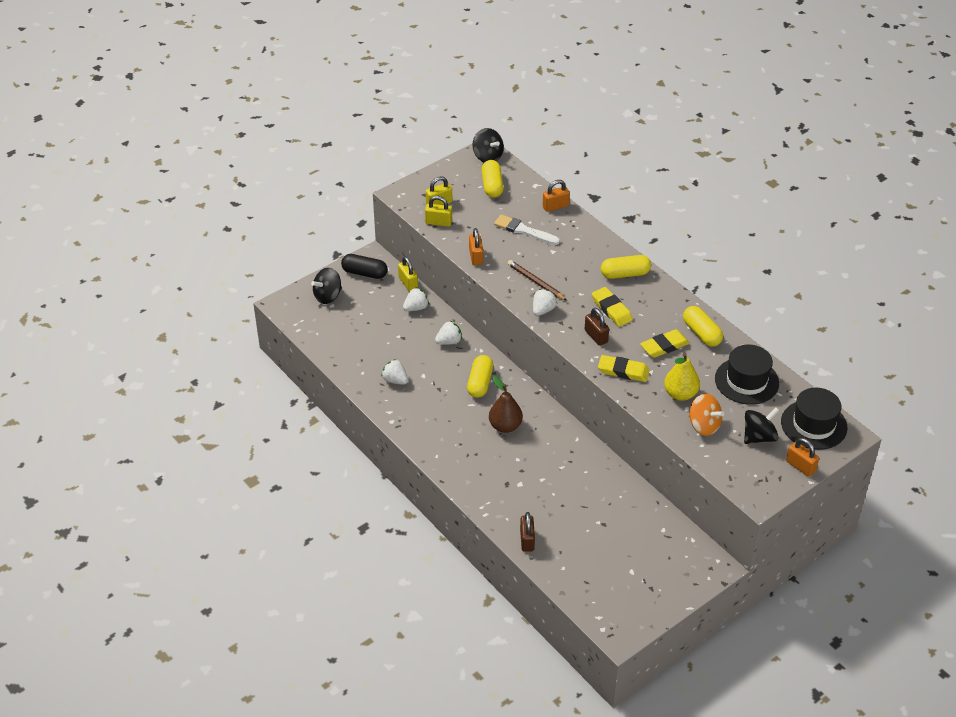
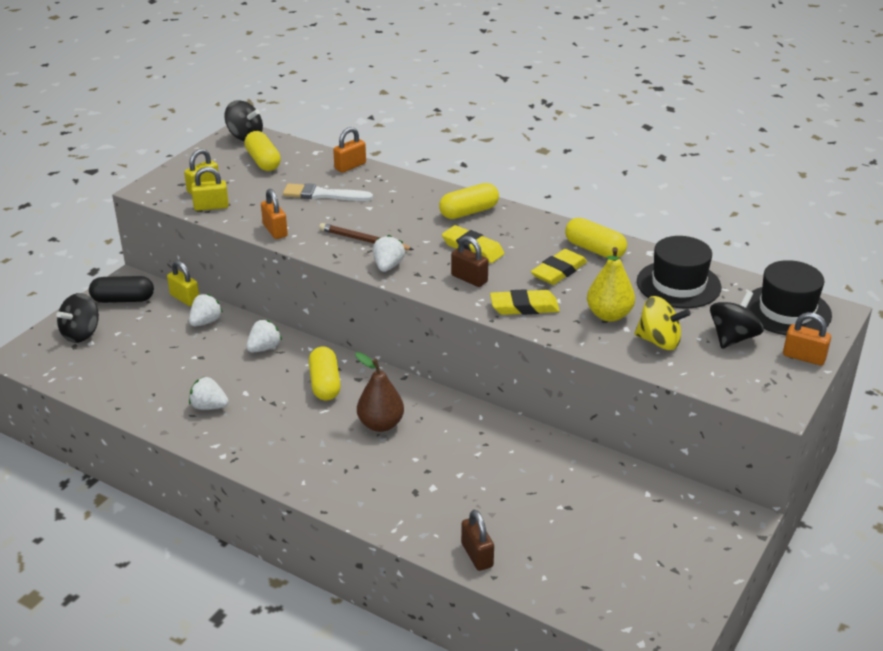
camera: 20 degrees left, 10 degrees down
(703, 425) = (659, 341): orange spinning top -> yellow spinning top

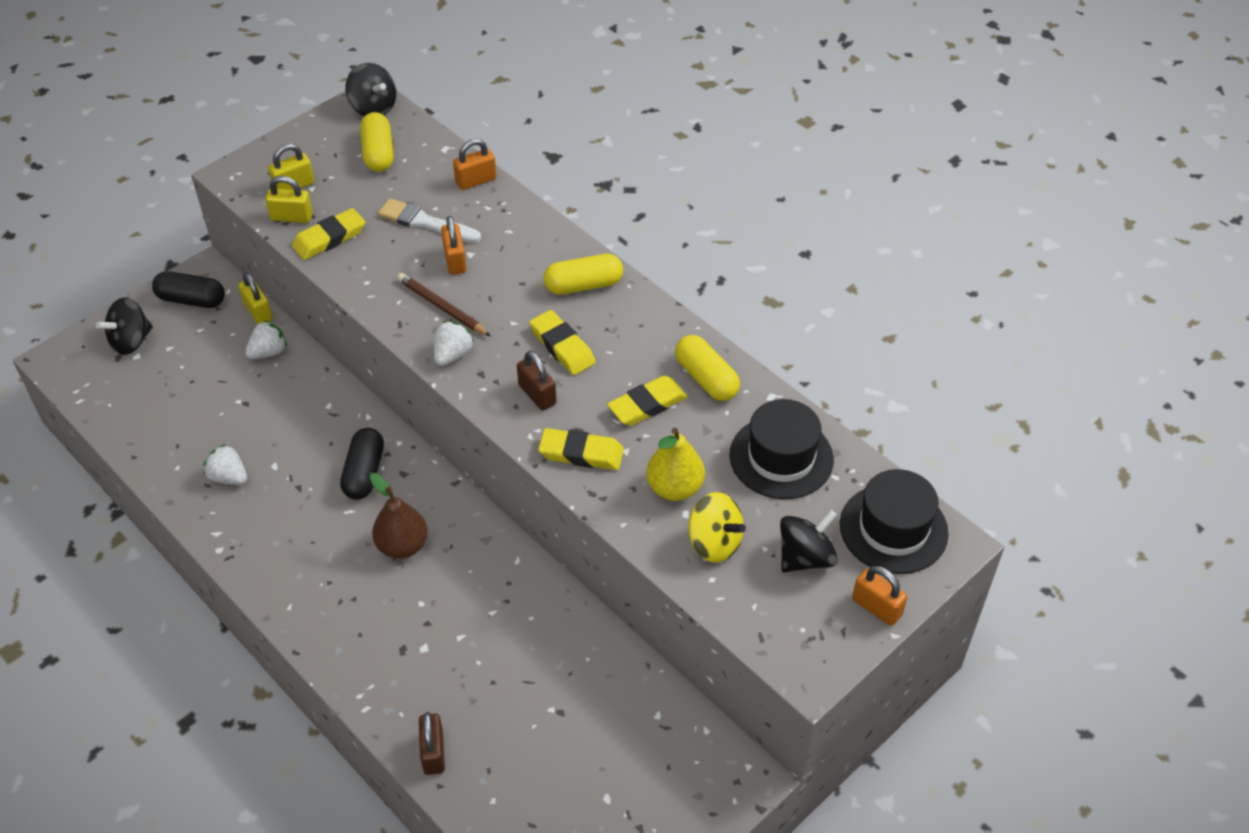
camera: 15 degrees right, 15 degrees up
(249, 214) = (329, 238): none -> yellow eraser
(264, 348) = (318, 405): white strawberry -> none
(275, 230) = (348, 270): orange padlock -> orange padlock (455, 260)
(325, 384) = (364, 473): yellow capsule -> black capsule

